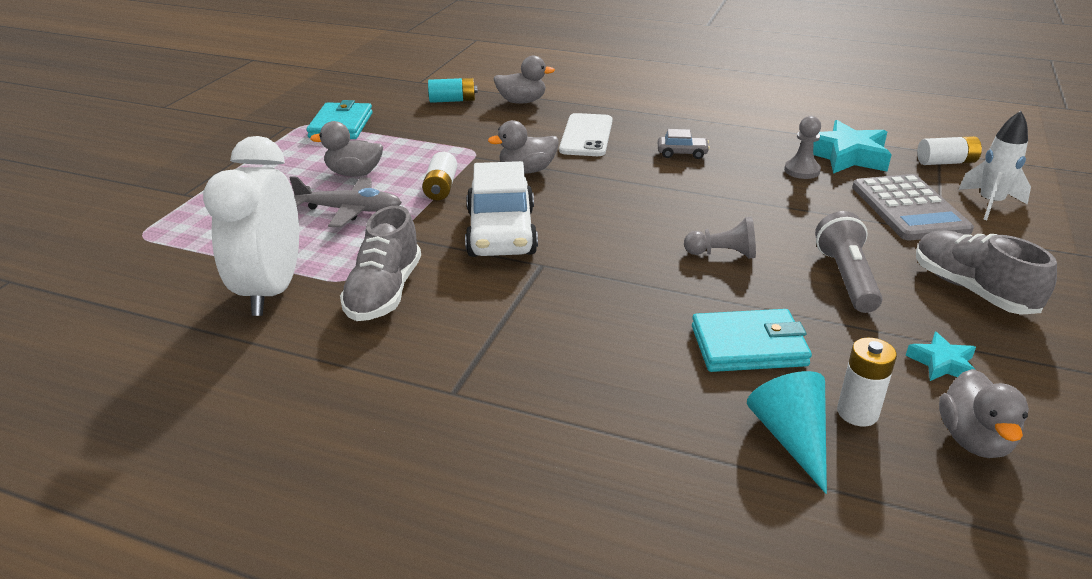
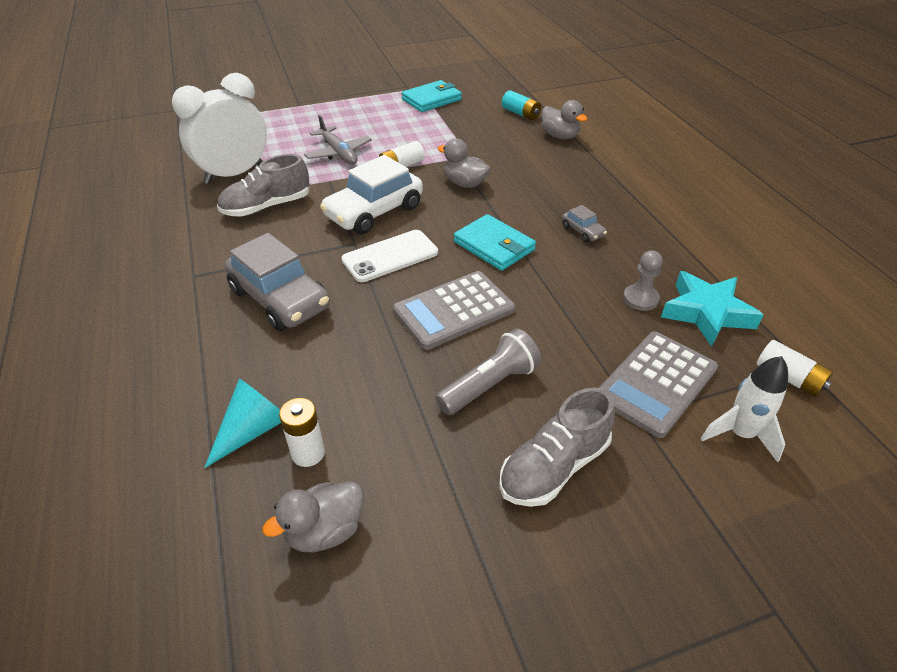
camera: 50 degrees right, 10 degrees up
(354, 173) = (381, 133): grey duck -> none
(583, 345) = (280, 299): none -> grey car
(586, 136) = (548, 182): white phone -> white phone (390, 256)
(723, 254) = (454, 310): grey pawn -> grey calculator
(748, 346) = (344, 369): turquoise wallet -> turquoise wallet (494, 246)
(942, 363) = (416, 481): turquoise star -> none
(971, 290) = (554, 467): grey shoe -> grey shoe turned 150 degrees counterclockwise

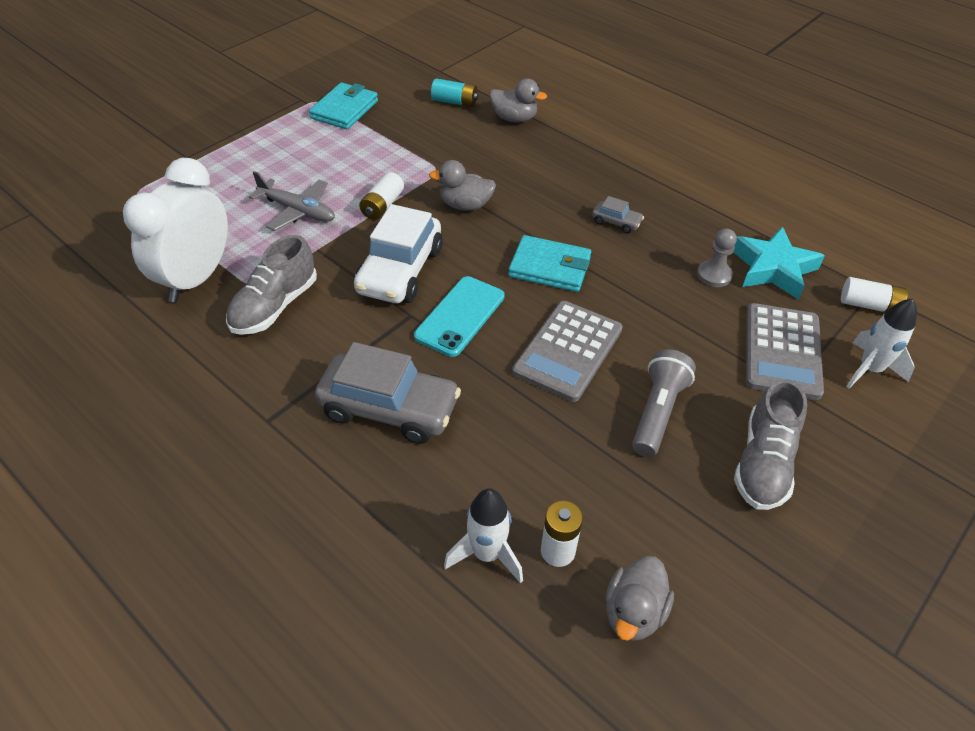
camera: 30 degrees left, 5 degrees up
(253, 429) = (487, 554): turquoise cone -> white rocket
(390, 256) = (460, 316): white phone -> turquoise phone

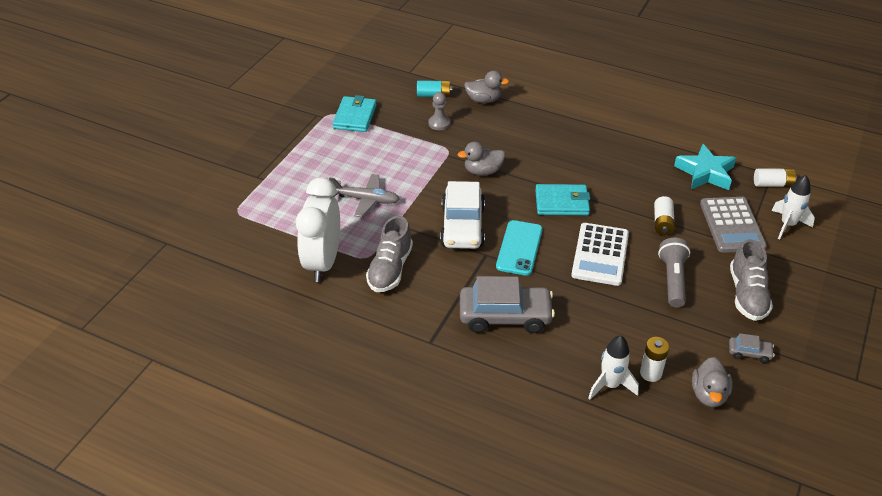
camera: 15 degrees left, 5 degrees down
(382, 205) = (424, 183): white battery -> white battery (662, 222)
(568, 351) = (600, 254): grey calculator -> white calculator
(616, 222) = (591, 162): grey car -> grey car (749, 353)
(714, 275) = (670, 185): grey pawn -> grey pawn (439, 123)

